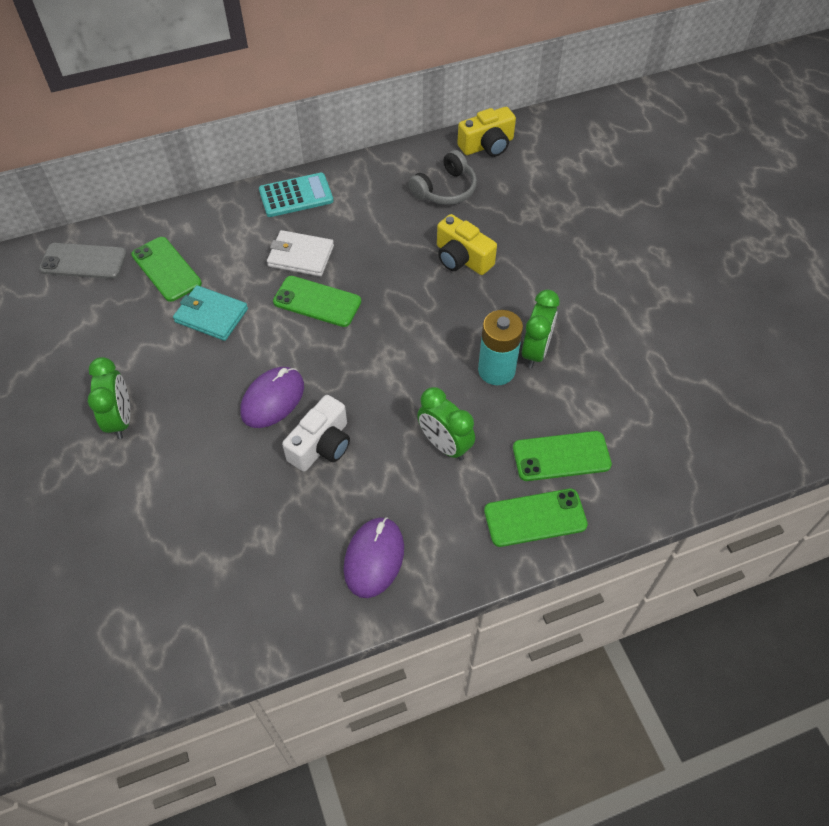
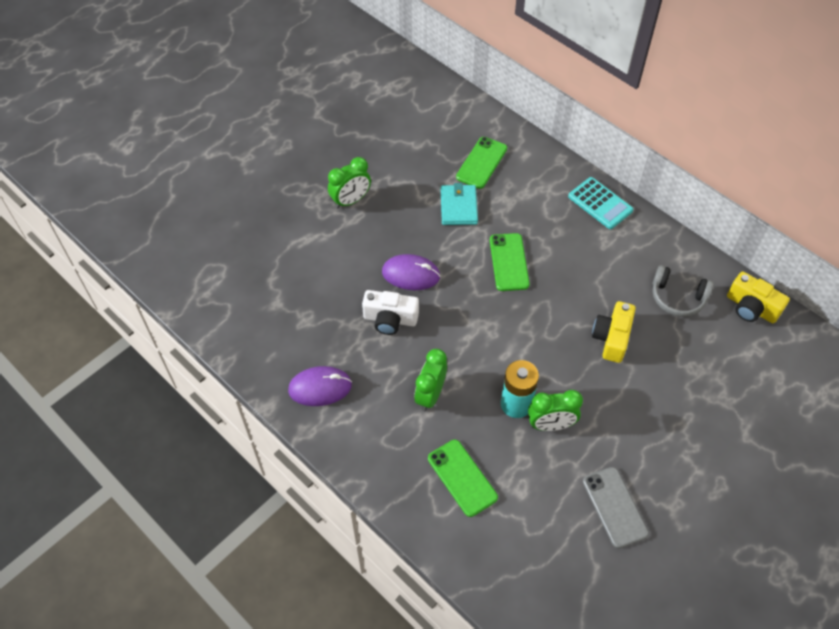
camera: 65 degrees right, 0 degrees up
(83, 261) = (459, 116): grey phone -> grey phone (614, 507)
(300, 256) = (544, 233): white wallet -> none
(535, 518) = (400, 478): green phone -> none

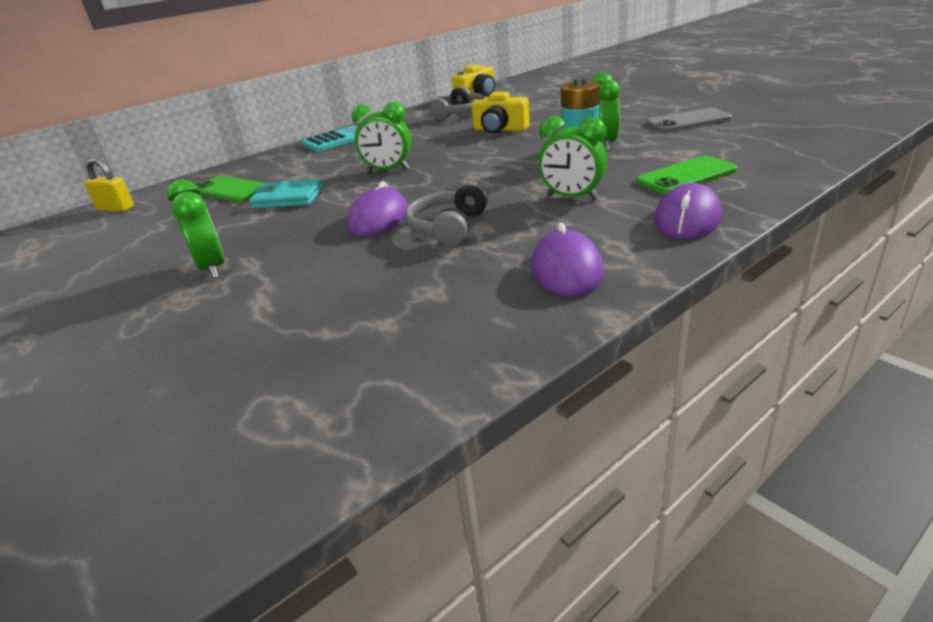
camera: 80 degrees left, 25 degrees down
(381, 463) = (686, 219): none -> purple mouse
(390, 319) = (449, 227): white camera -> grey headphones
(455, 102) = (116, 208): none -> yellow padlock
(509, 262) = (388, 170): green phone -> green clock

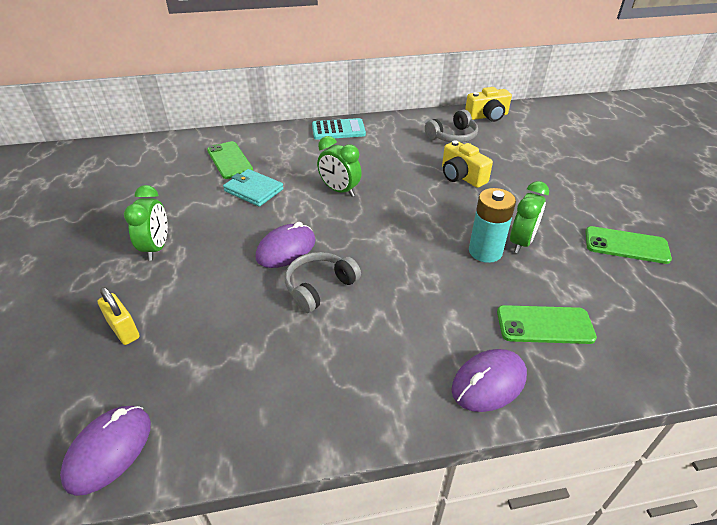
camera: 25 degrees right, 10 degrees up
(116, 208) = (155, 146): yellow padlock -> yellow padlock (124, 330)
(566, 270) = (348, 388): purple mouse -> purple mouse (109, 450)
(572, 197) = (432, 301): green clock -> none
(688, 121) = (626, 245): grey phone -> green phone

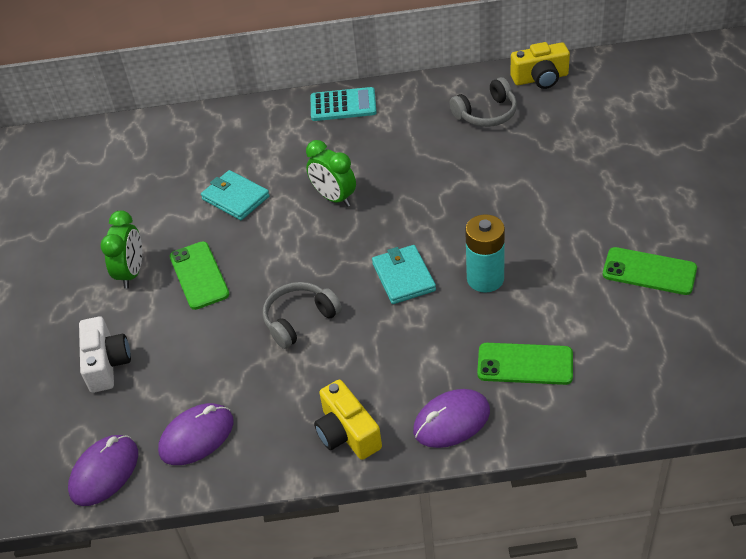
camera: 10 degrees right, 5 degrees up
(124, 330) = (106, 364): yellow padlock -> white camera
(229, 160) = (208, 155): green phone -> green phone (199, 275)
(286, 249) = (268, 275): purple mouse -> purple mouse (197, 437)
(411, 250) = (403, 277): none -> turquoise wallet
(461, 176) = (483, 176): yellow camera -> yellow camera (347, 433)
(521, 242) = (529, 267): green clock -> none

